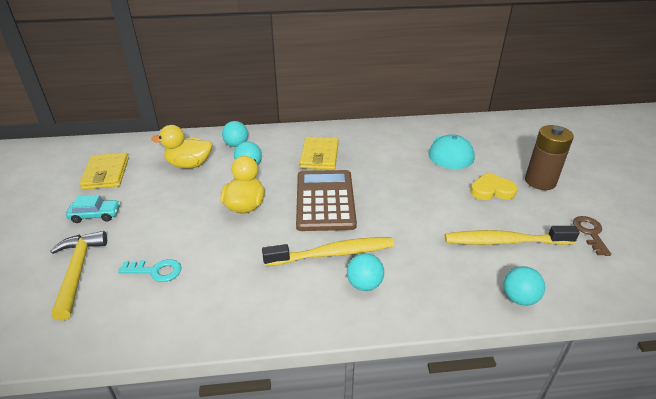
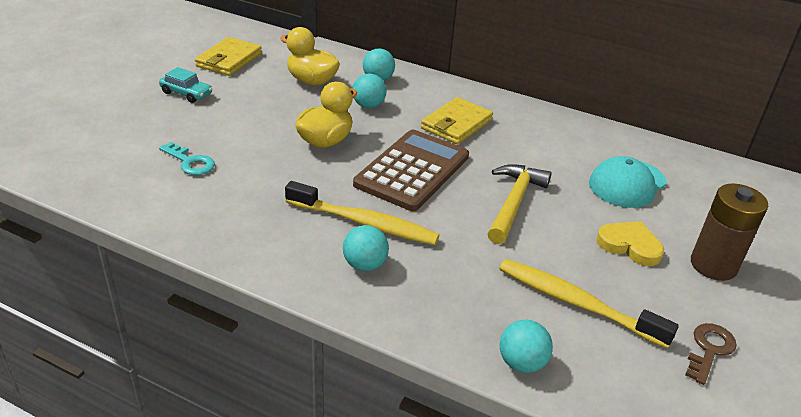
camera: 30 degrees right, 0 degrees up
(77, 272) = (130, 134): yellow hammer -> yellow hammer (513, 203)

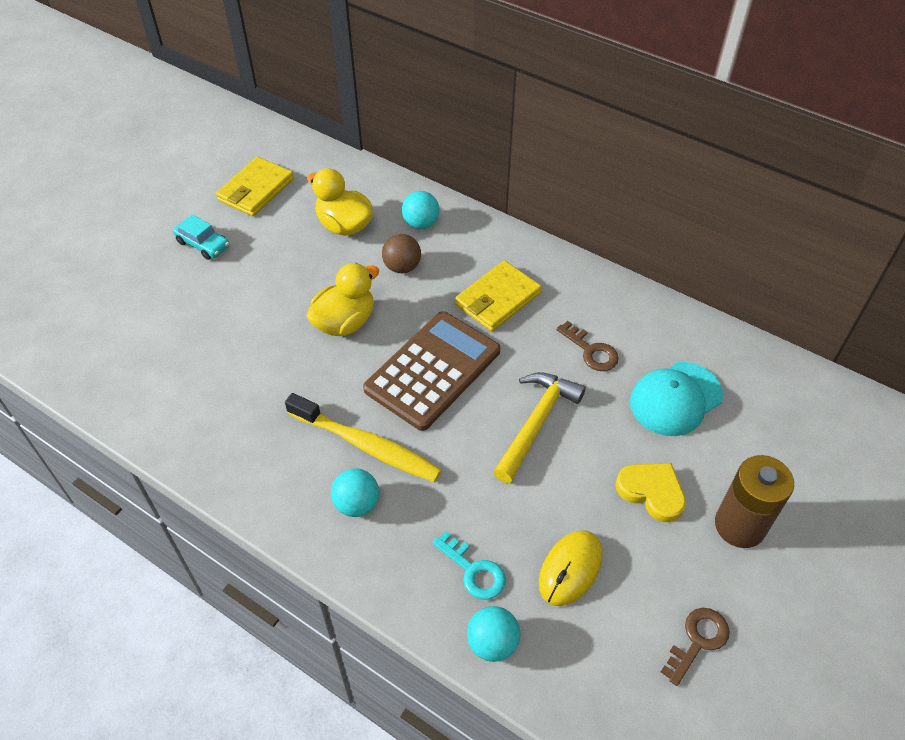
camera: 10 degrees right, 15 degrees up
(190, 162) = (196, 350): turquoise key -> turquoise key (473, 571)
(368, 106) = (402, 267): turquoise ball -> brown ball
(546, 155) = (591, 351): none -> brown key
(576, 303) = (570, 569): yellow toothbrush -> yellow mouse

